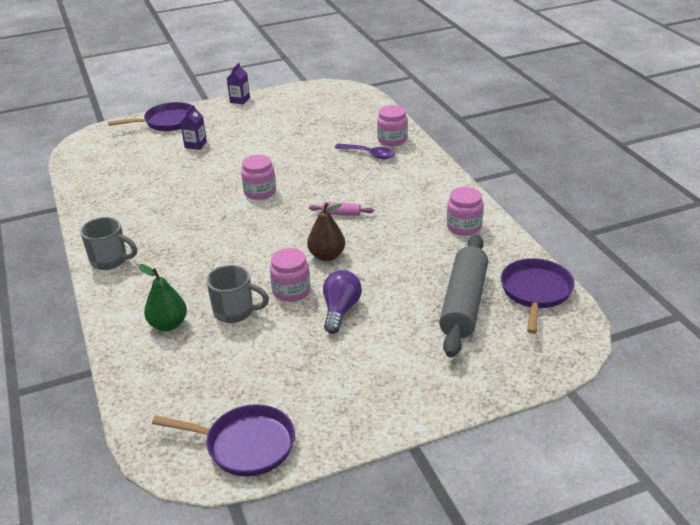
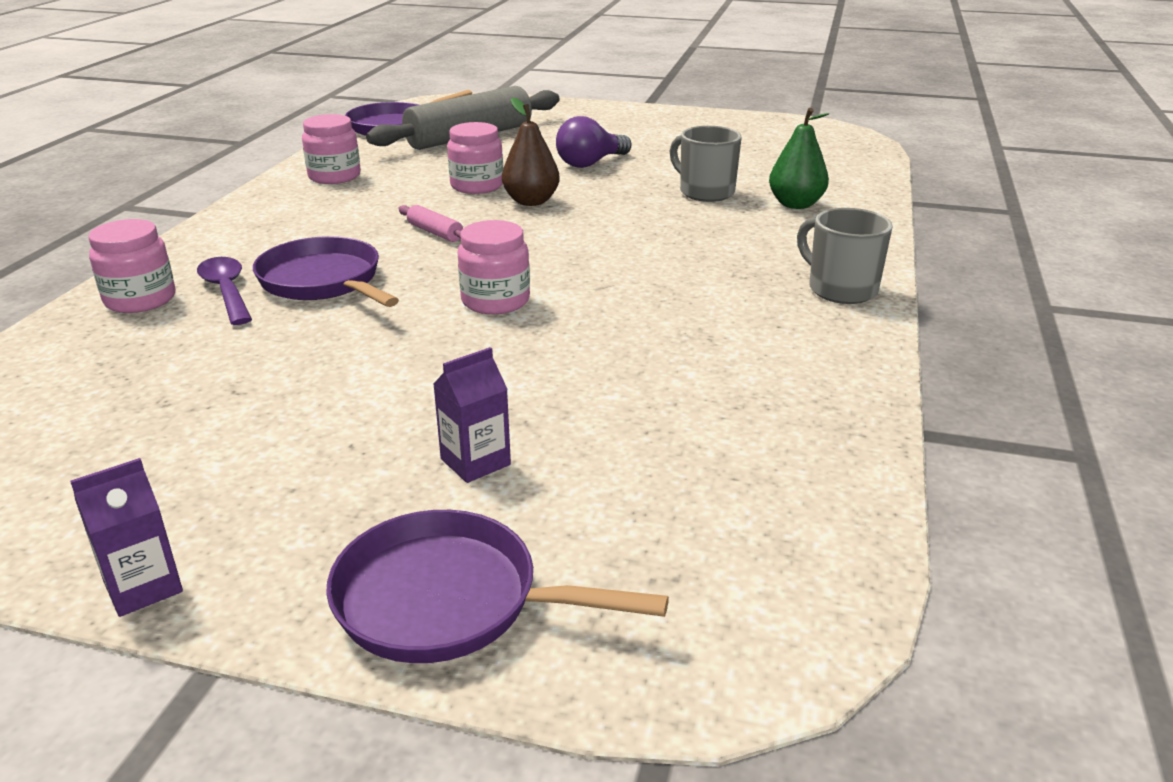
camera: 145 degrees left, 5 degrees down
(245, 445) = (780, 129): purple pan -> purple pan (324, 282)
(291, 291) = (619, 188): pink jar -> pink jar (477, 186)

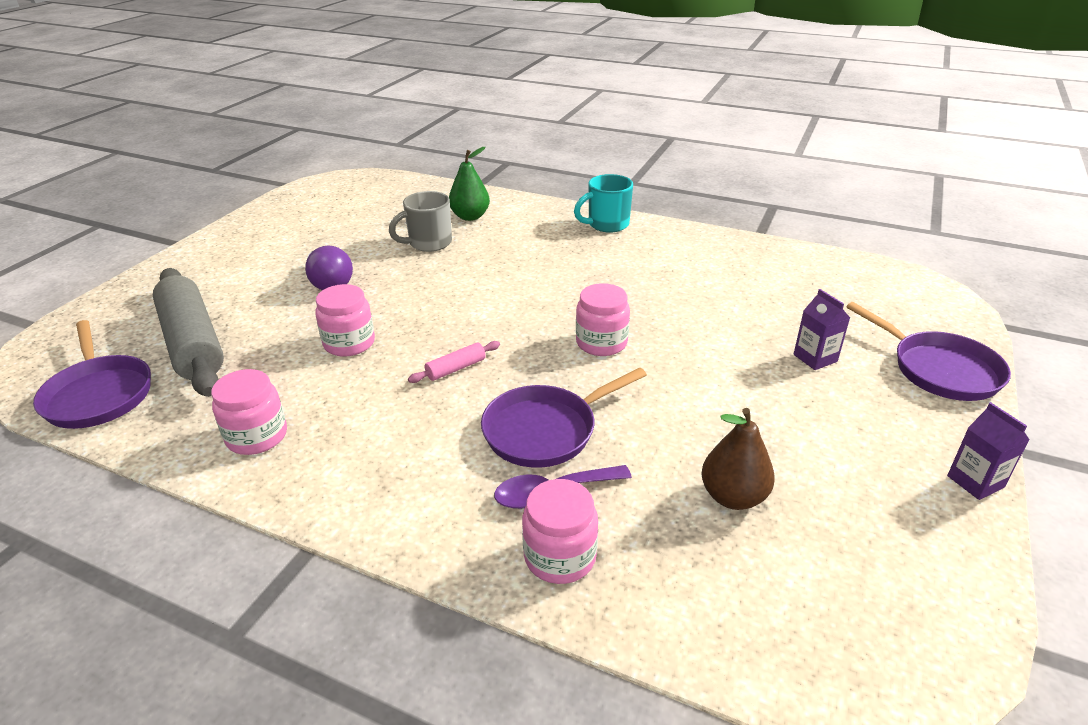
camera: 80 degrees left, 5 degrees up
(450, 601) = (939, 369): purple pan -> purple pan turned 60 degrees counterclockwise
(531, 201) = (406, 317): brown pear -> brown pear (733, 497)
(840, 289) = (607, 225): grey mug -> turquoise mug

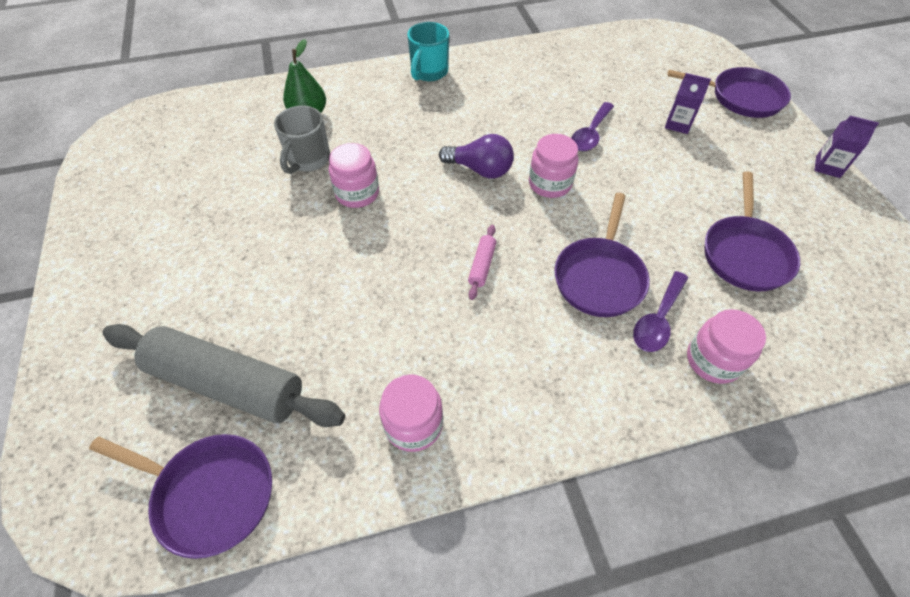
camera: 40 degrees left, 20 degrees up
(329, 283) = (272, 247): purple light bulb -> purple light bulb (480, 169)
(349, 343) = (371, 294): pink jar -> pink jar (357, 193)
(700, 325) = (590, 134): none -> purple spoon
(733, 497) = (745, 253): brown pear -> purple pan

